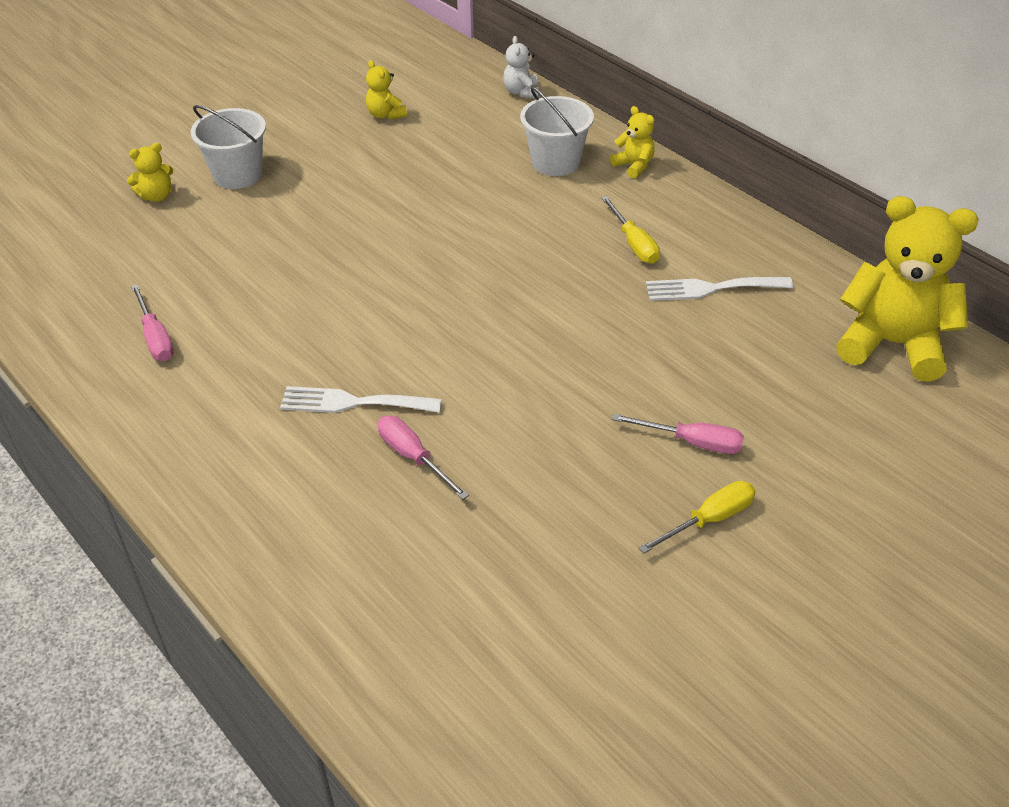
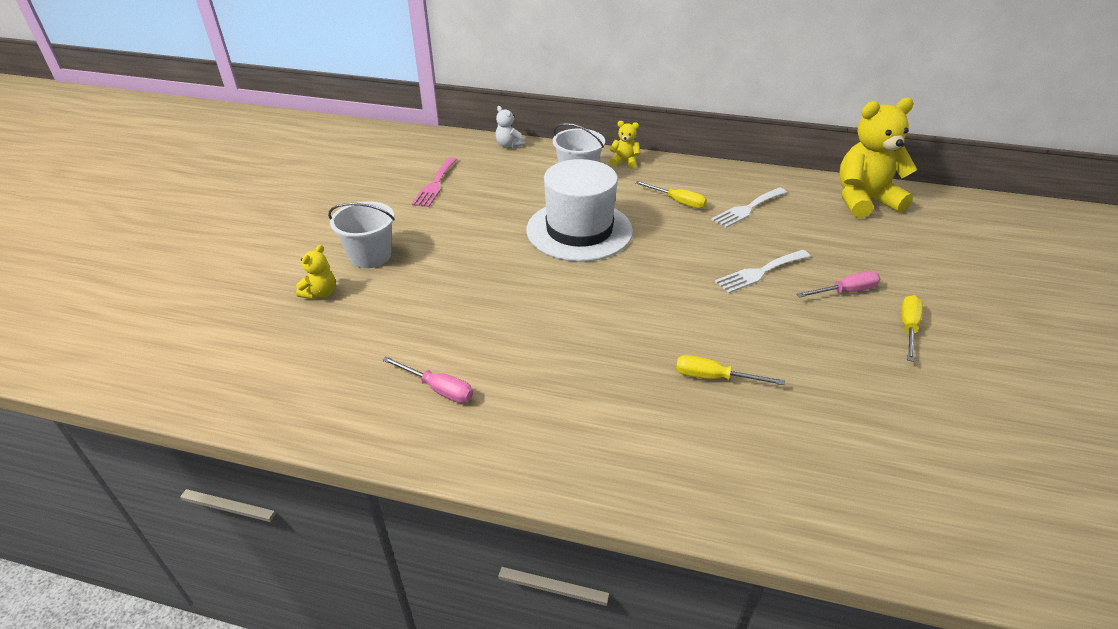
camera: 35 degrees left, 5 degrees down
(353, 402) = (634, 363): white fork -> white fork (760, 272)
(385, 115) = (435, 184): yellow teddy bear -> pink fork
(413, 457) = (714, 377): pink screwdriver -> yellow screwdriver
(474, 232) = (579, 230): none -> white hat

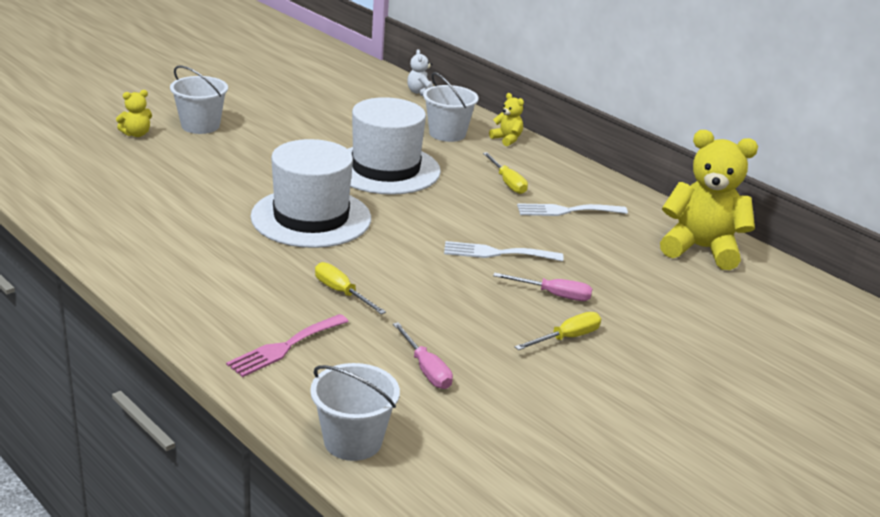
camera: 30 degrees right, 10 degrees down
(435, 184) = (315, 99): pink fork -> pink fork (285, 347)
(438, 389) = (138, 215): pink screwdriver -> pink screwdriver (426, 369)
(588, 310) = (311, 218): none -> white hat
(938, 541) = (353, 441): none -> white bucket

